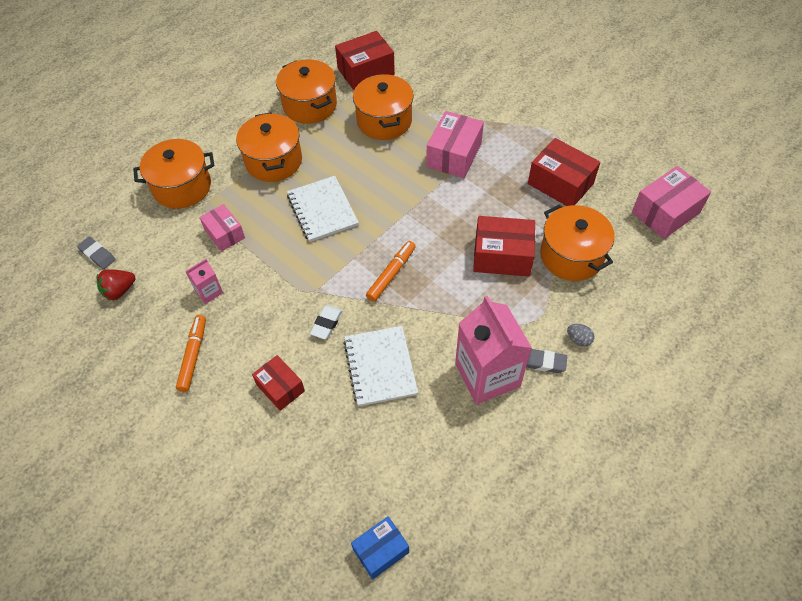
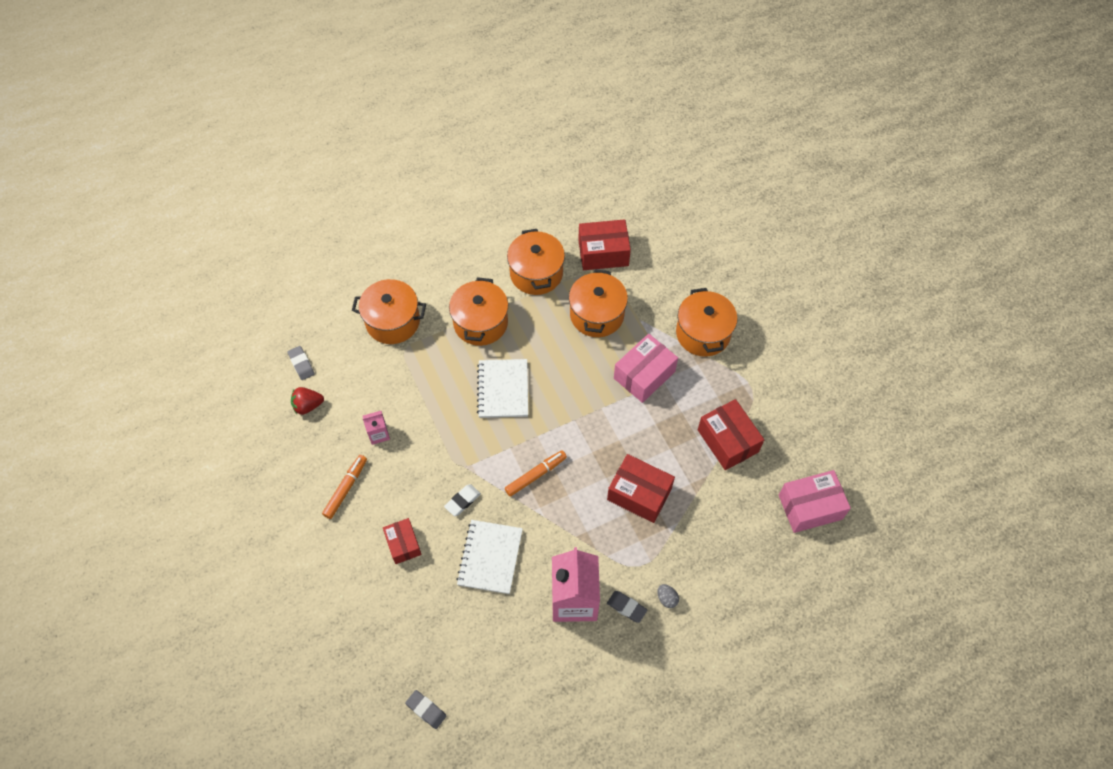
camera: 20 degrees right, 5 degrees up
(224, 234) = (411, 382): pink box -> none
(381, 551) = (426, 710): blue box -> grey eraser
(571, 256) = (701, 517): orange pot -> orange pot (703, 333)

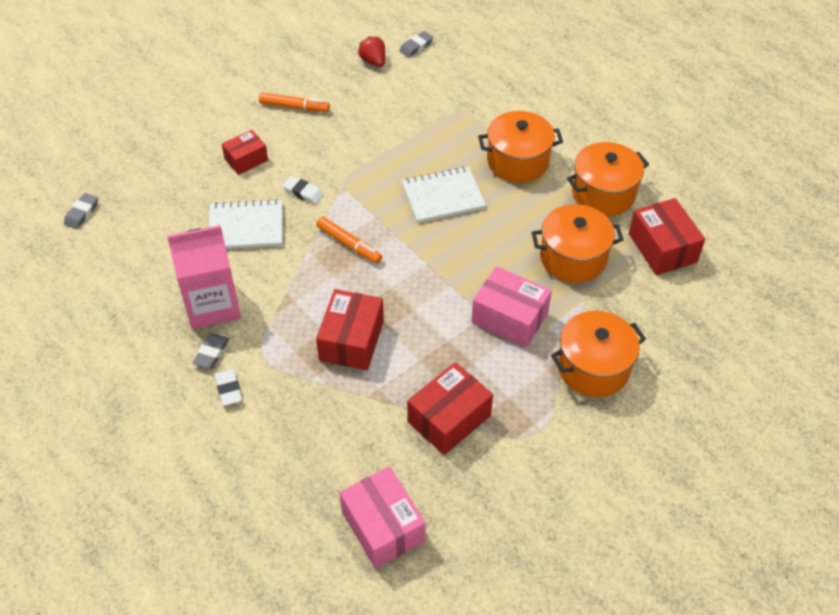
camera: 75 degrees right, 10 degrees down
(378, 434) = (359, 115): pink carton -> none
(392, 321) = (490, 96): orange pot -> none
(667, 598) = (229, 389): grey egg -> white eraser

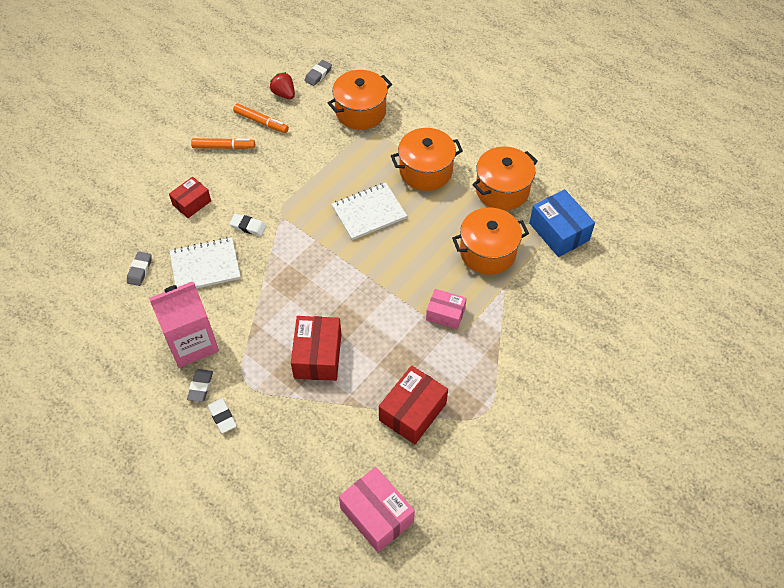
camera: 10 degrees left, 5 degrees up
(82, 213) = (57, 275): grey eraser -> grey eraser (140, 270)
(349, 244) = (298, 268): orange marker -> orange marker (261, 122)
(509, 318) = (445, 314): pink box -> pink box, size x0.64
(593, 368) = (522, 347): orange pot -> orange pot (360, 111)
(662, 248) = (559, 232): red box -> blue box

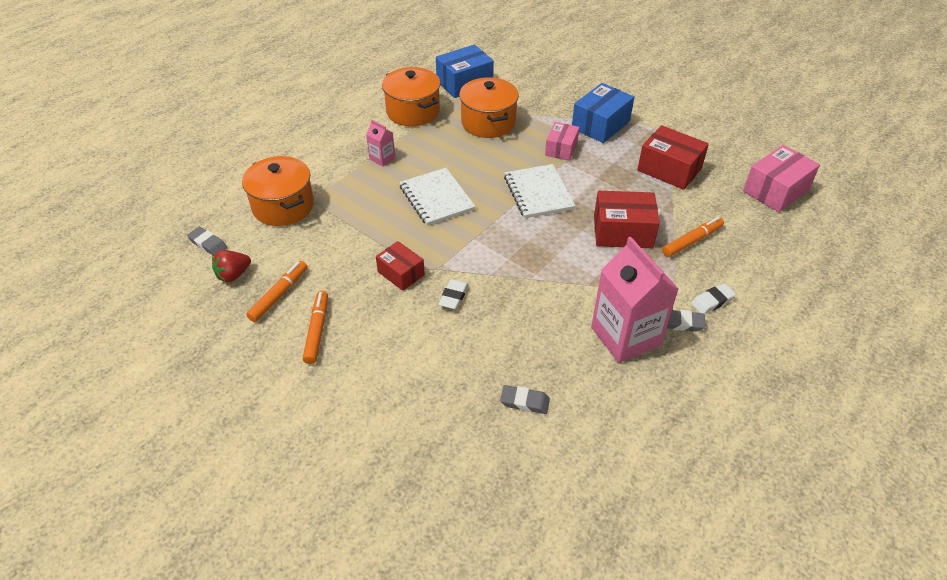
camera: 90 degrees left, 10 degrees down
(192, 203) = (412, 356): red box -> red box (401, 273)
(205, 266) = (514, 333): white notebook -> white notebook (538, 193)
(301, 414) = (692, 241): none -> orange marker
(426, 171) = (382, 158): orange pot -> pink carton
(490, 354) = (600, 125): none -> blue box

